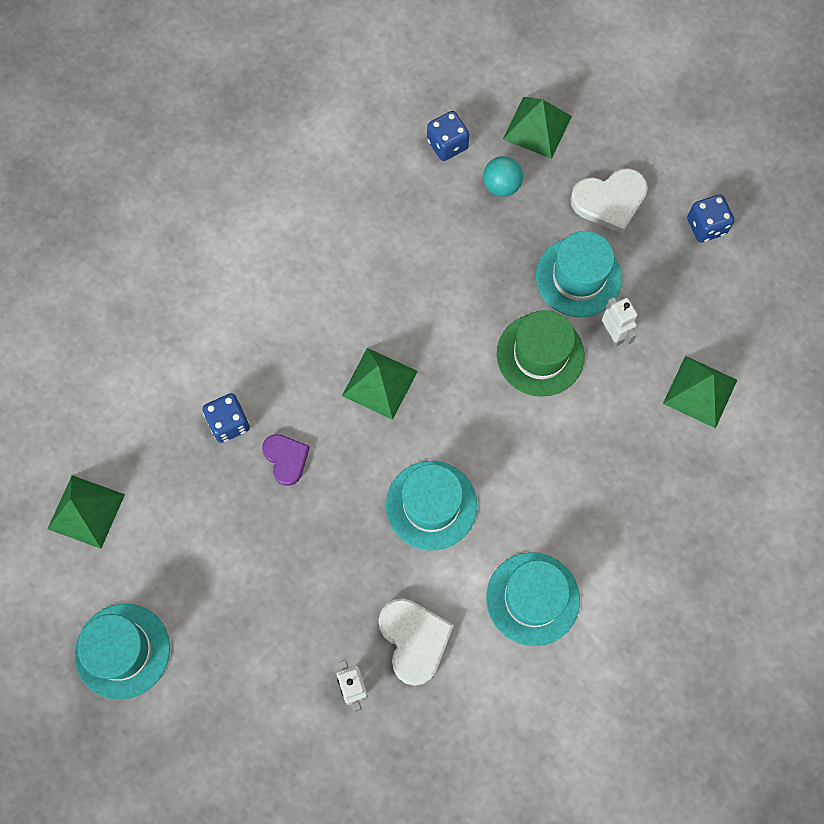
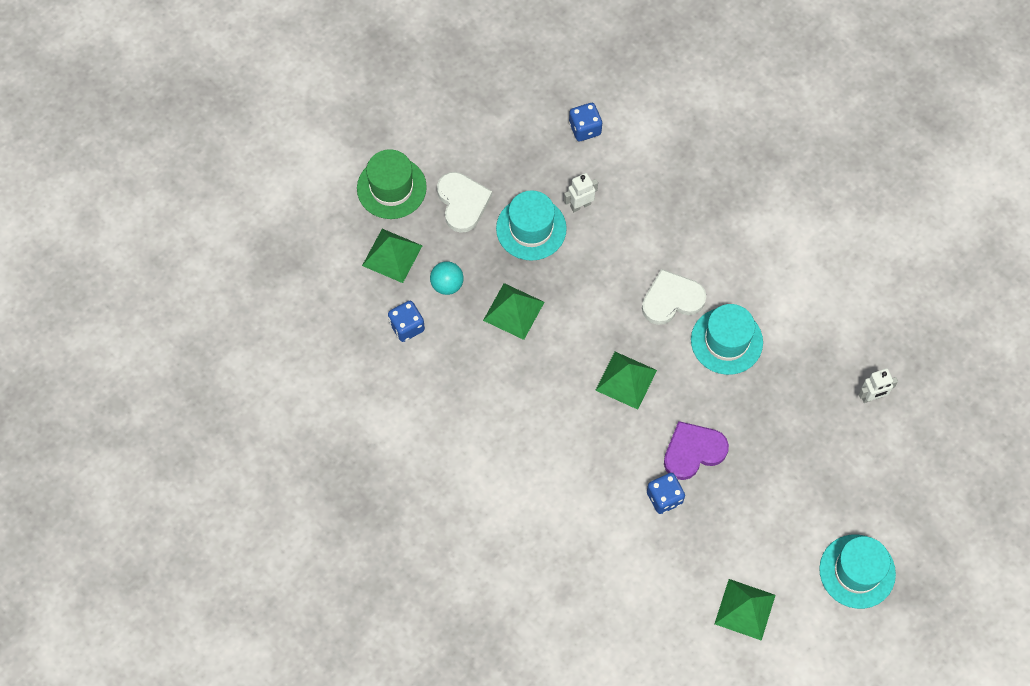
camera: 90 degrees left, 5 degrees down
(286, 459) = (693, 451): purple heart -> purple heart, size x1.53
(414, 640) = (832, 353): white heart -> white heart (671, 299)
(532, 598) = (795, 270): turquoise hat -> none
(540, 355) = (599, 259): green hat -> green hat (391, 188)
(700, 391) = (627, 146): green pyramid -> green pyramid (514, 311)
(706, 226) = (486, 133): blue dice -> blue dice (585, 129)

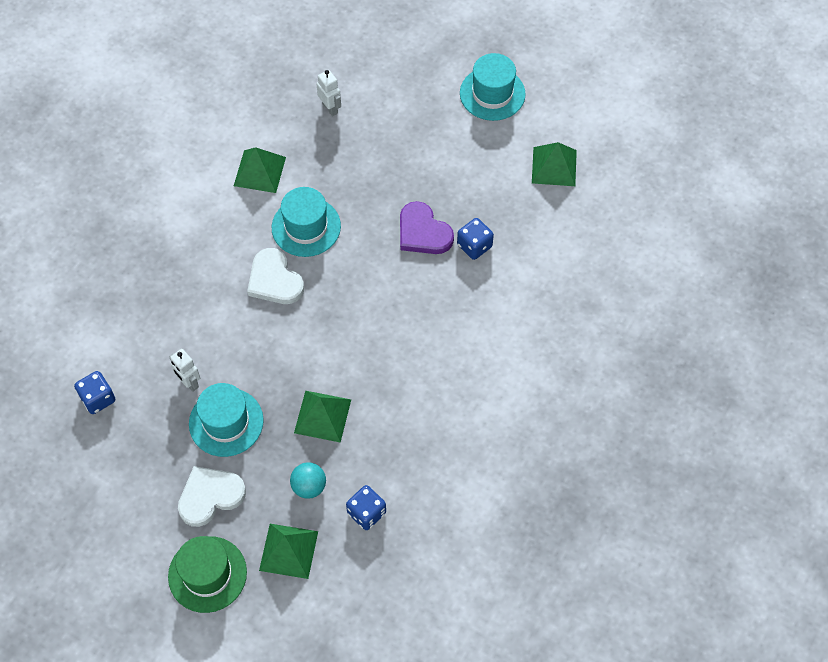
camera: 105 degrees left, 5 degrees down
(626, 380) = (369, 301): green pyramid -> green pyramid (260, 171)

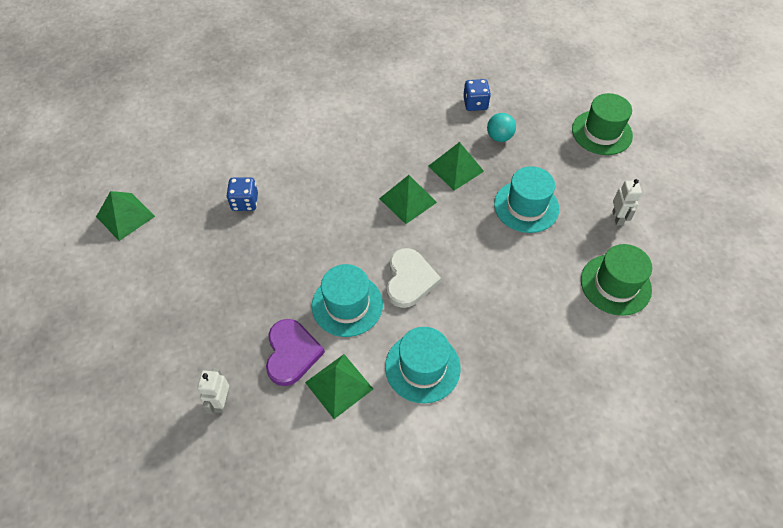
camera: 140 degrees left, 5 degrees down
(98, 398) = (615, 284): blue dice -> green hat
(189, 382) = (534, 249): white robot -> white robot (617, 218)
(210, 496) = (570, 170): white heart -> none
(288, 551) = (540, 114): green pyramid -> green pyramid (408, 200)
(423, 232) = (267, 237): purple heart -> purple heart (291, 353)
(492, 93) = (88, 307): turquoise hat -> turquoise hat (422, 367)

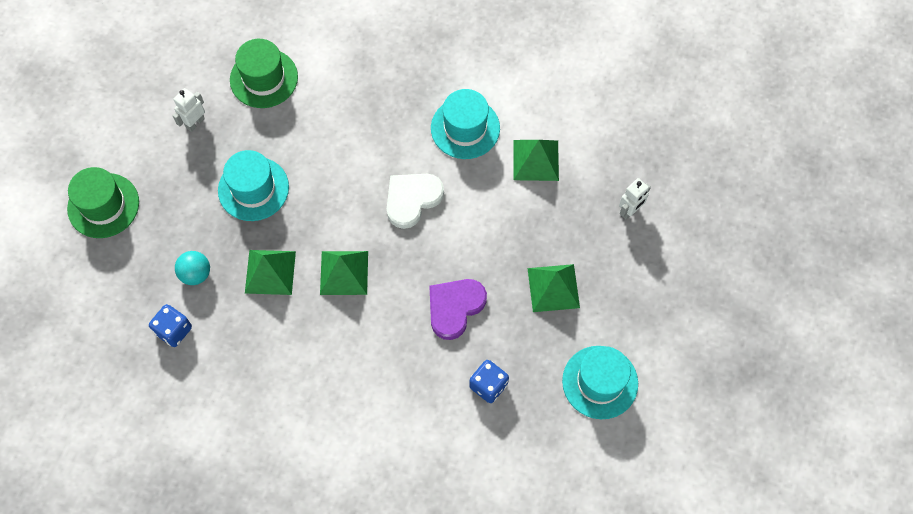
camera: 140 degrees left, 10 degrees up
(125, 216) = (609, 457): green pyramid -> green pyramid (553, 288)
(291, 353) = (552, 209): purple heart -> purple heart (455, 307)
(347, 305) = (479, 216): turquoise hat -> turquoise hat (600, 382)

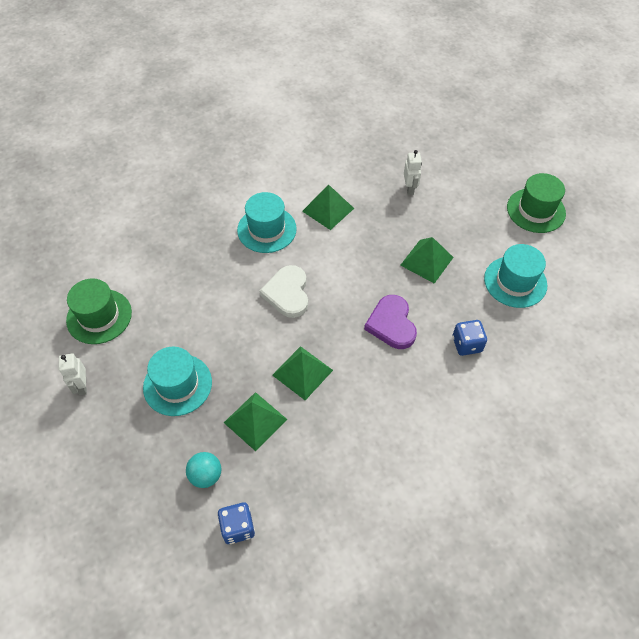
camera: 50 degrees left, 10 degrees down
(103, 205) = (76, 505): green hat -> green hat (536, 210)

